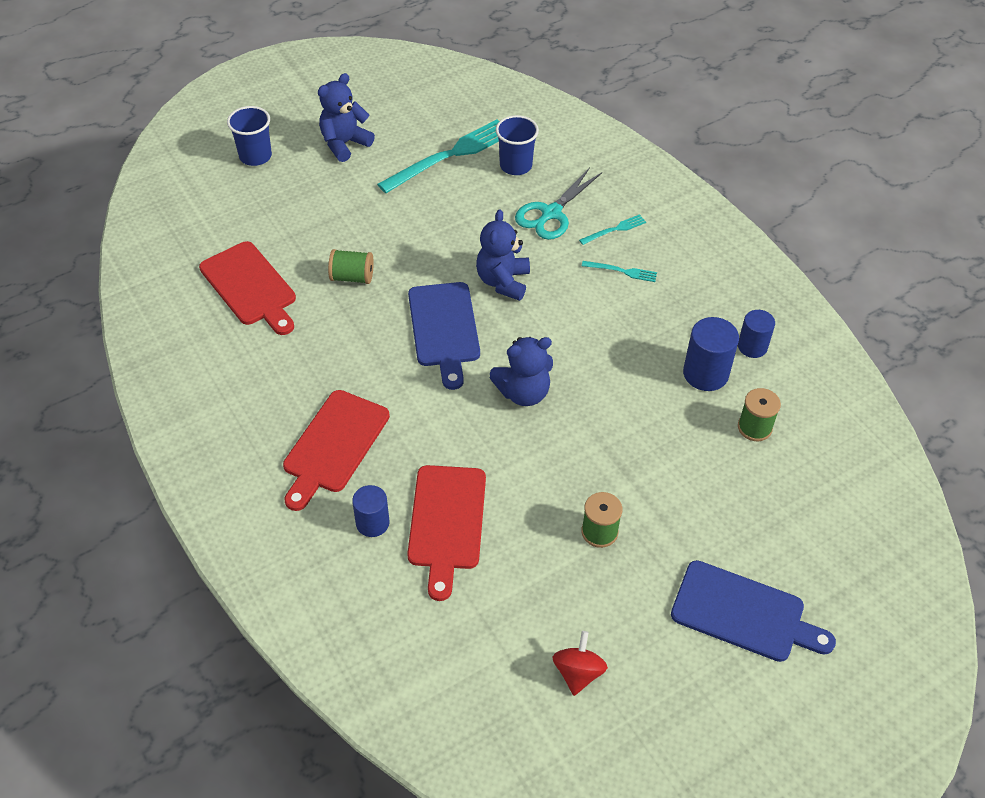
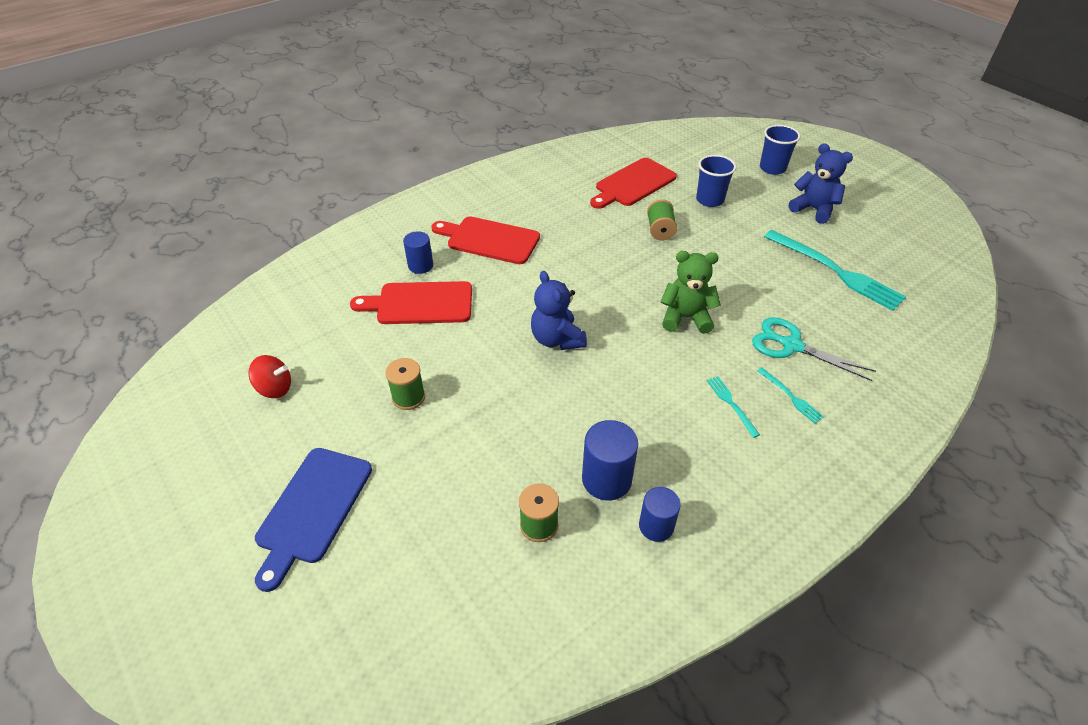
camera: 85 degrees right, 5 degrees down
(444, 328) = (618, 285): blue cutting board -> none
(503, 281) = (686, 317): blue teddy bear -> green teddy bear
(516, 165) = (847, 316): blue cup -> blue cup (709, 200)
(622, 271) = (731, 404): turquoise fork -> turquoise fork turned 150 degrees clockwise

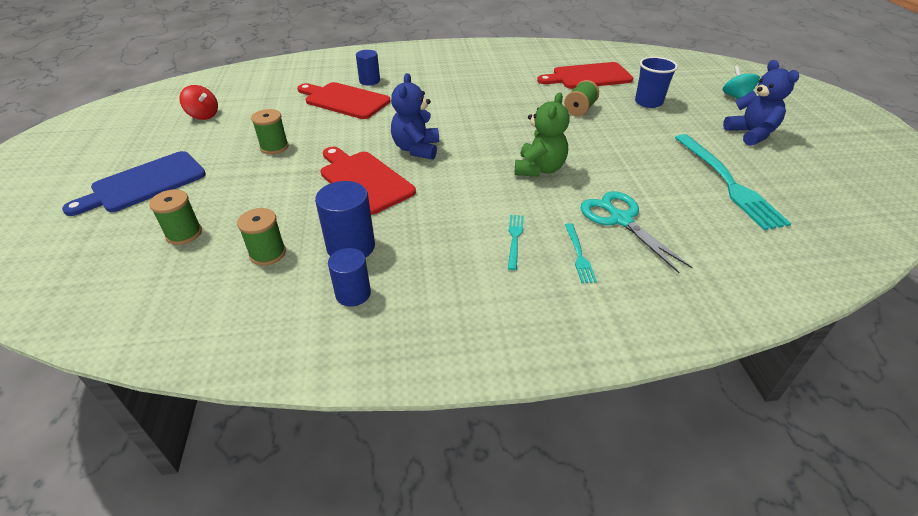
camera: 30 degrees right, 5 degrees down
(430, 546) = (184, 233): none -> green spool
(489, 240) = (434, 80): red cutting board -> red cutting board (364, 180)
(686, 317) = (539, 169): green teddy bear -> green teddy bear turned 75 degrees clockwise
(772, 168) = (736, 97): blue cup -> turquoise spinning top

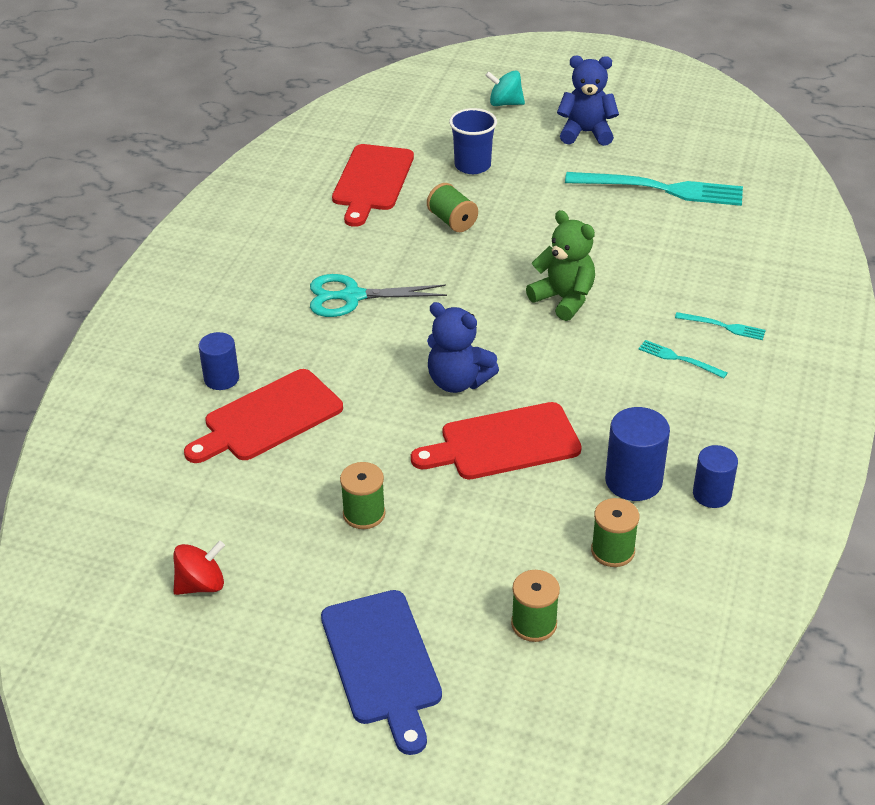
camera: 65 degrees left, 0 degrees up
(620, 220) = (684, 280): turquoise scissors -> turquoise scissors (352, 297)

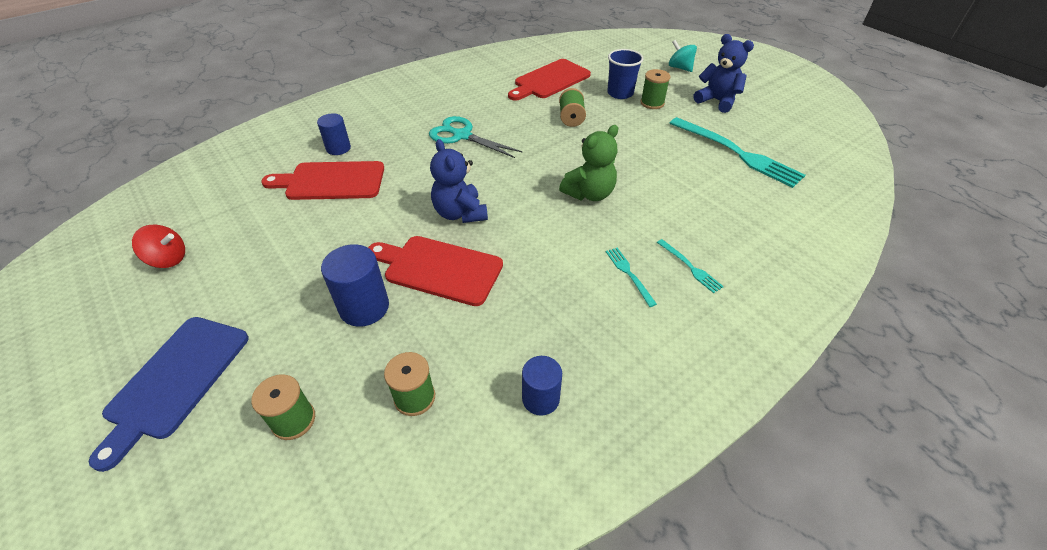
camera: 35 degrees right, 5 degrees up
(364, 514) = (302, 268): green spool -> green spool (652, 103)
(564, 299) = (589, 194): green teddy bear -> green teddy bear turned 60 degrees clockwise
(633, 481) = (493, 349): blue cylinder -> blue cylinder (364, 307)

